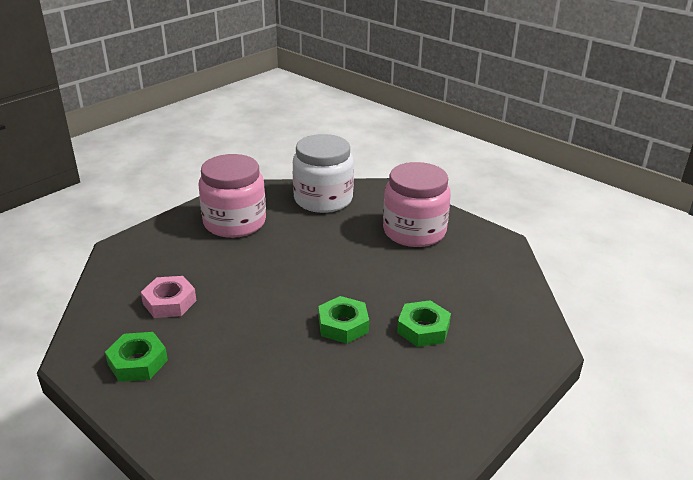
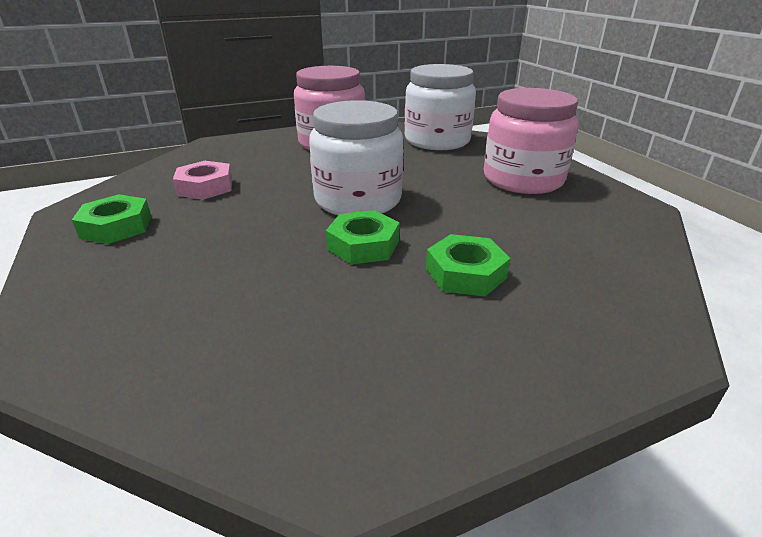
camera: 25 degrees right, 0 degrees up
(308, 284) = (358, 200): none -> white jar

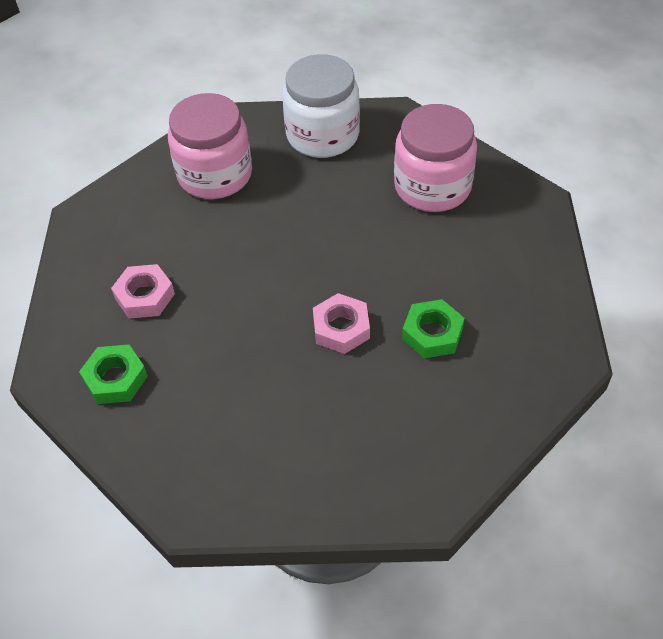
camera: 20 degrees left, 20 degrees up
(358, 200) = (302, 269): white jar -> none
(363, 245) = (341, 328): green nut -> pink nut

